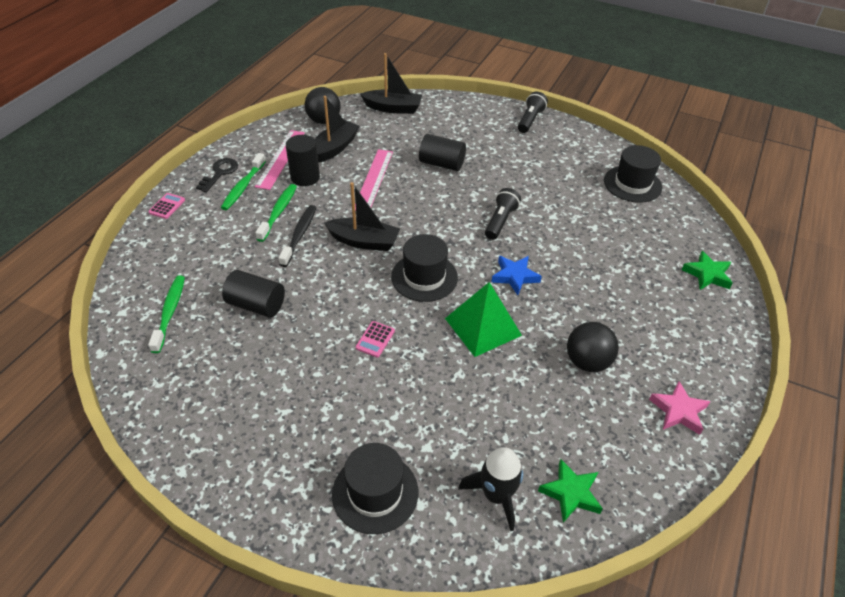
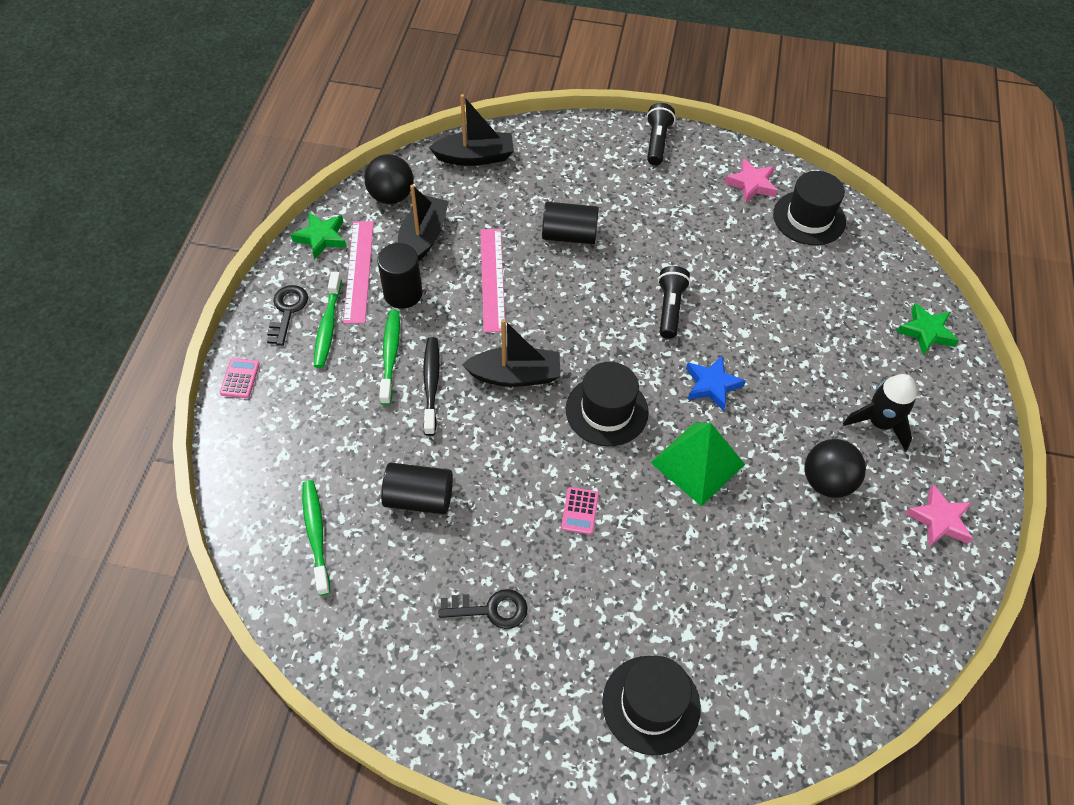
camera: 15 degrees left, 10 degrees up
(275, 392) = (490, 609): none -> black key
(496, 495) = (780, 672): black rocket -> black rocket (879, 423)
(571, 493) = (856, 649): green star -> green star (321, 237)
(593, 156) = (751, 184): none -> pink star

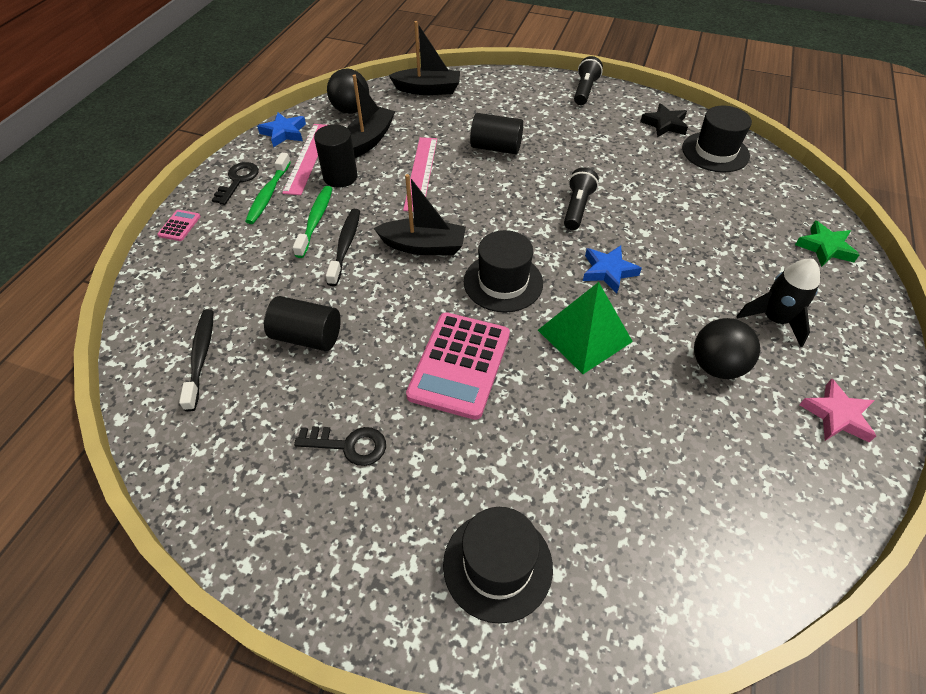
camera: 10 degrees right, 5 degrees down
(316, 534) = (201, 357): green toothbrush -> black toothbrush
(321, 237) = (284, 133): green star -> blue star
(580, 511) = (459, 365): pink calculator -> pink calculator, size x2.37
(751, 184) = (664, 124): pink star -> black star

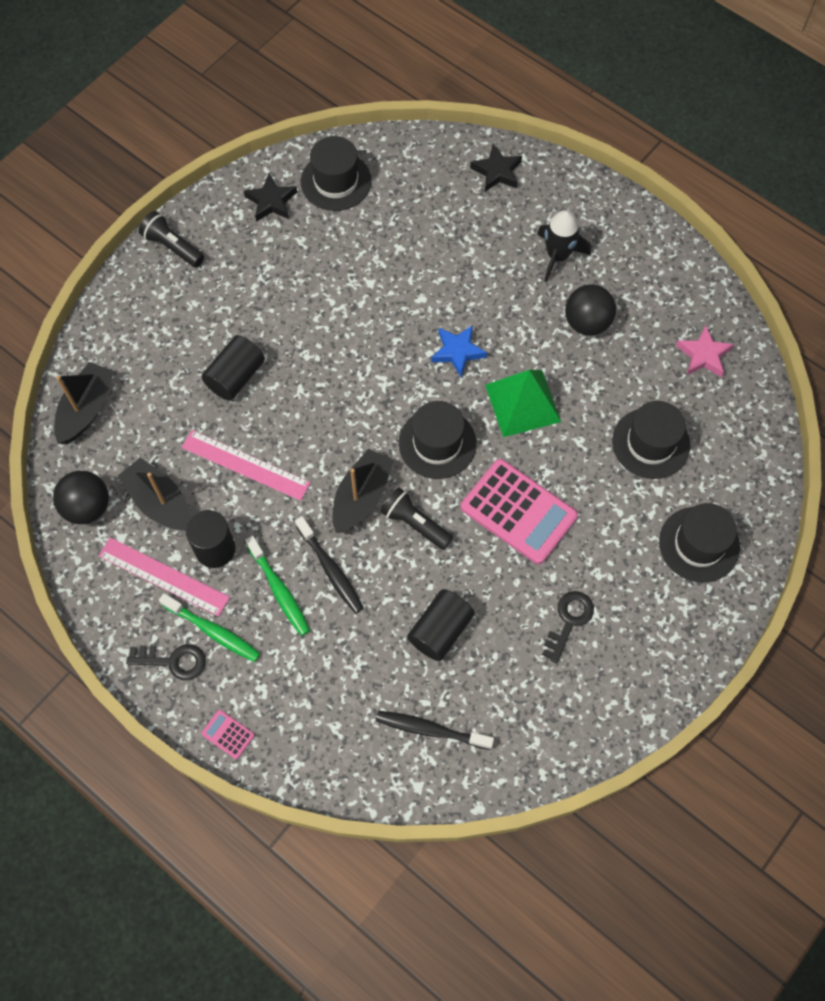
camera: 70 degrees left, 15 degrees up
(238, 181) = (173, 661): black key -> black key turned 150 degrees clockwise
(284, 133) = (99, 594): blue star -> none
(315, 220) = (279, 590): green toothbrush -> green toothbrush turned 150 degrees counterclockwise
(345, 246) = (331, 569): black toothbrush -> black toothbrush turned 150 degrees counterclockwise
(577, 208) = (364, 340): black flashlight -> black flashlight (415, 523)
(606, 470) = (650, 443): none -> black hat
(825, 247) = (497, 172): green star -> black star
(837, 415) = (656, 269): pink star -> pink star (703, 355)

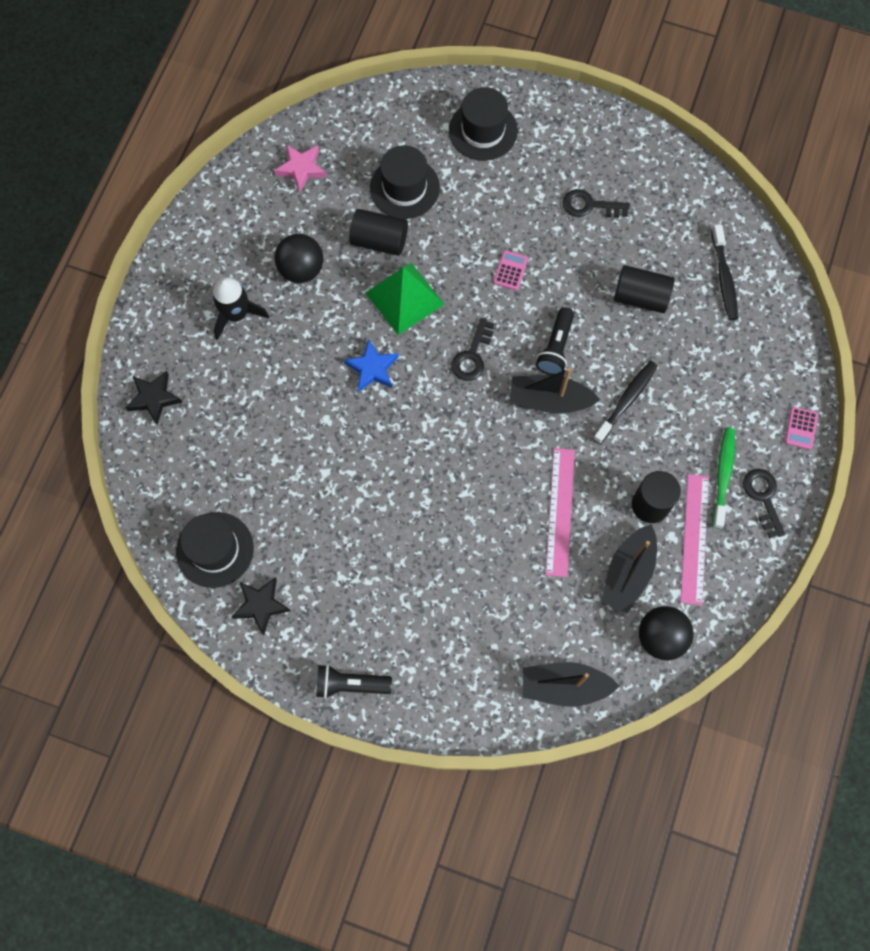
camera: 110 degrees left, 5 degrees up
(172, 246) = (350, 684): black flashlight -> black flashlight turned 75 degrees clockwise
(236, 377) = (474, 558): black cylinder -> black cylinder (379, 241)
(279, 590) = (663, 435): green toothbrush -> none
(437, 443) = (472, 355): black hat -> black key
(518, 512) = (510, 270): pink calculator -> pink calculator, size x0.42

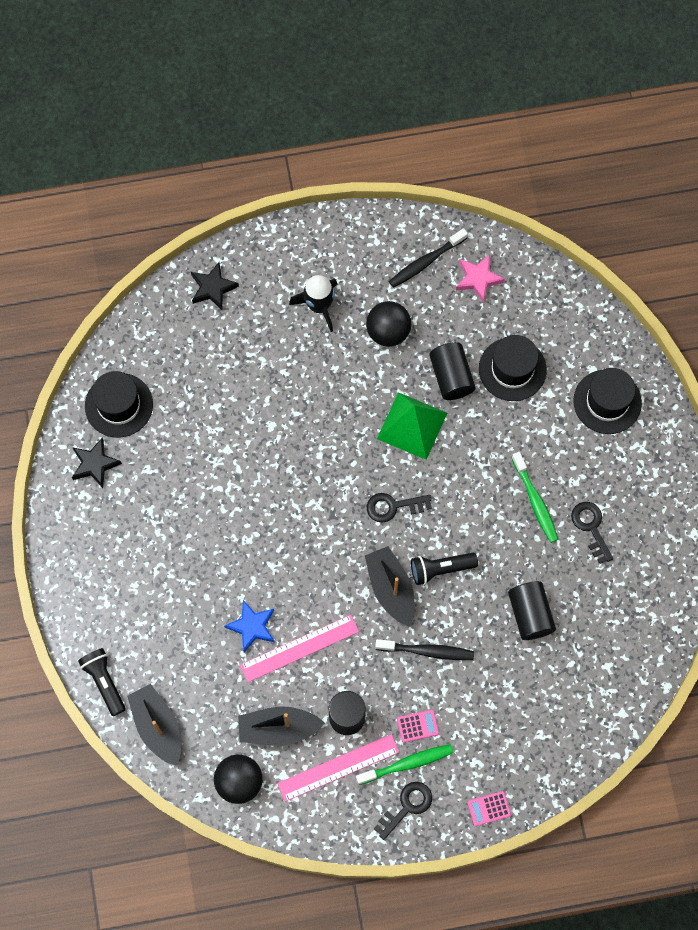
camera: 60 degrees right, 0 degrees up
(350, 684) = (71, 564): black flashlight -> black flashlight (104, 682)
(372, 368) = (335, 435): blue star -> blue star (252, 627)
(510, 270) = (489, 495): pink calculator -> pink calculator (417, 726)
(539, 236) = (535, 501): none -> green toothbrush
(724, 278) = (592, 675): black toothbrush -> black toothbrush (425, 262)

